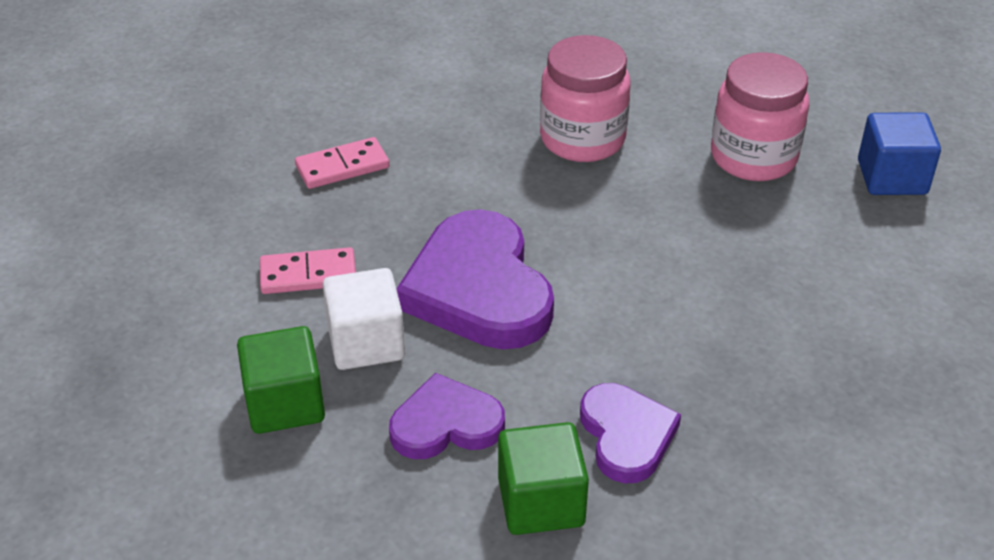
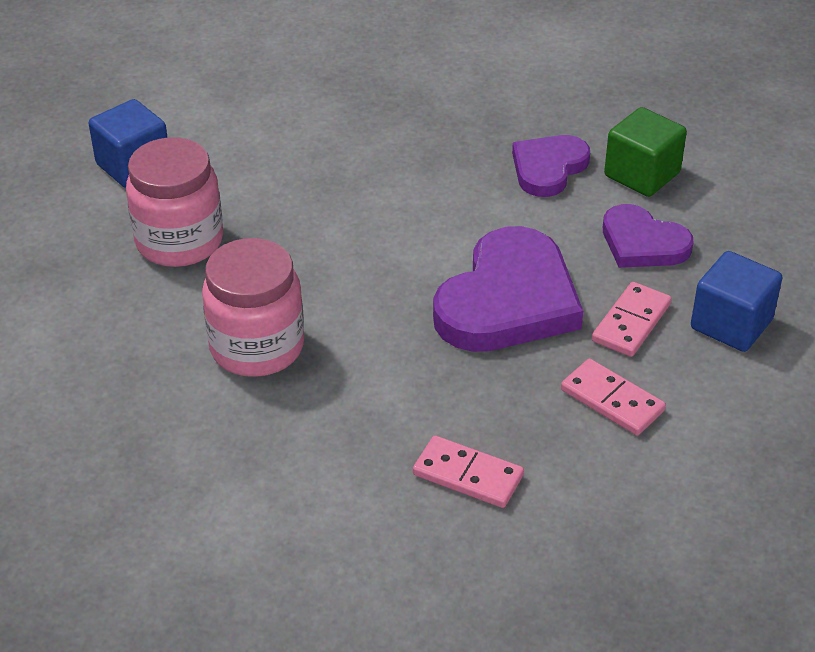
camera: 130 degrees left, 0 degrees up
(285, 404) = (731, 324): green cube -> blue cube
(366, 343) = (631, 322): white cube -> pink domino

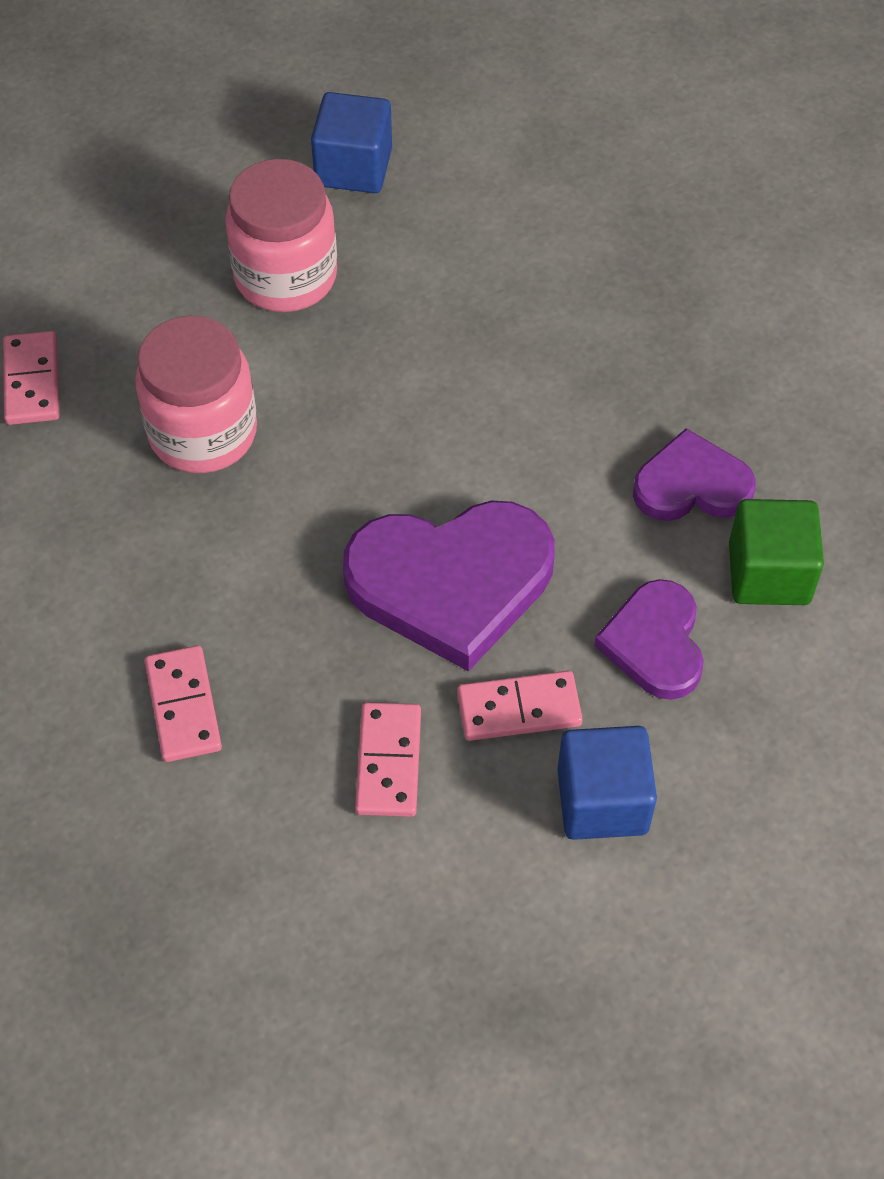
camera: 50 degrees right, 15 degrees up
(103, 408) = (32, 381): none -> pink domino

